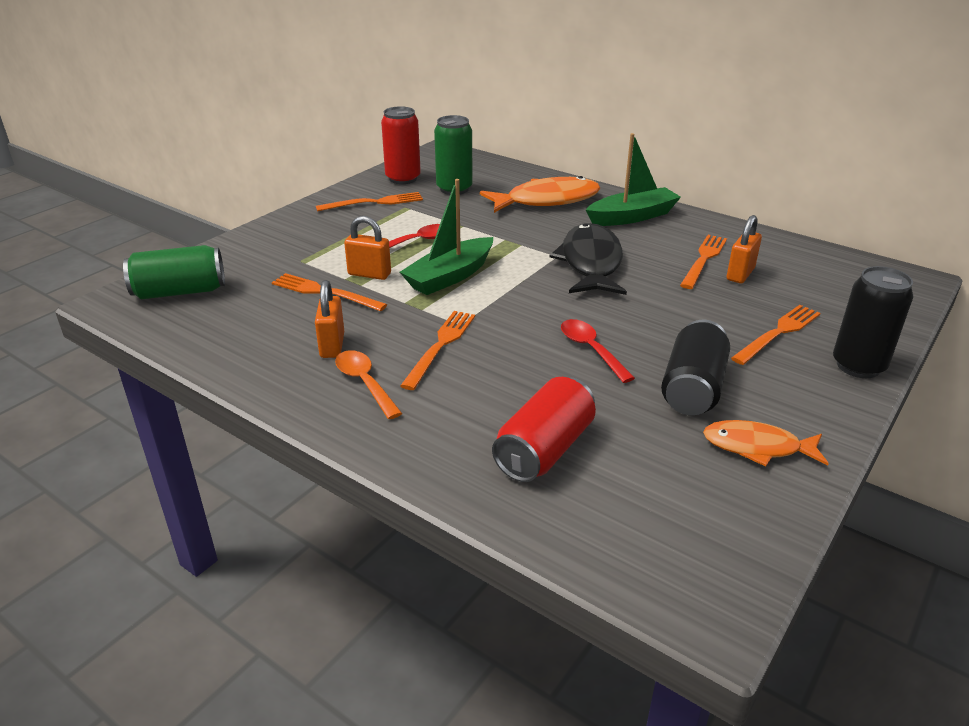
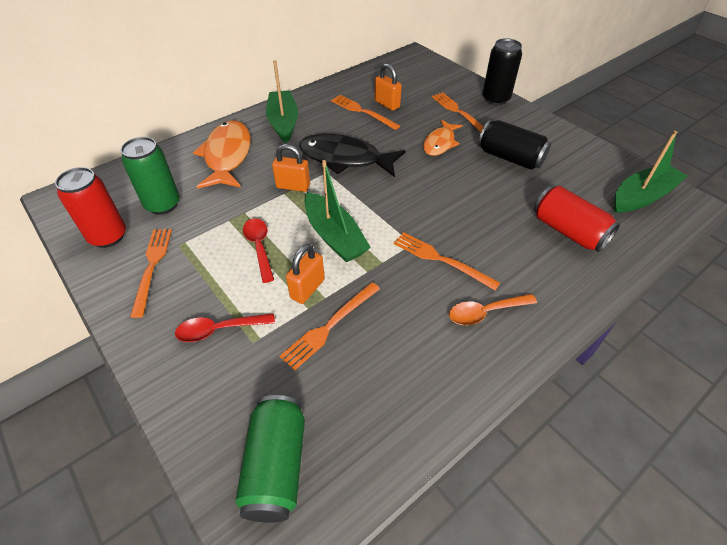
camera: 75 degrees left, 15 degrees up
(332, 345) = (425, 329): orange padlock -> orange padlock (293, 186)
(591, 349) = (461, 186): red spoon -> red spoon (219, 330)
(688, 542) = (642, 196): none -> green boat
(757, 447) = (565, 152): orange fish -> orange fish (440, 143)

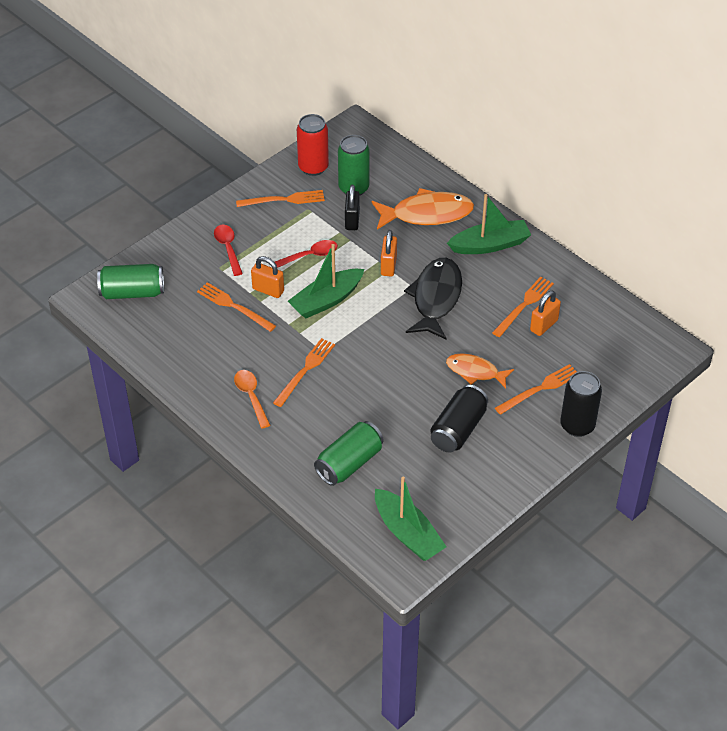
camera: 85 degrees right, 0 degrees up
(214, 209) = (352, 220): none -> black padlock
(568, 231) = (349, 463): red can -> green can

